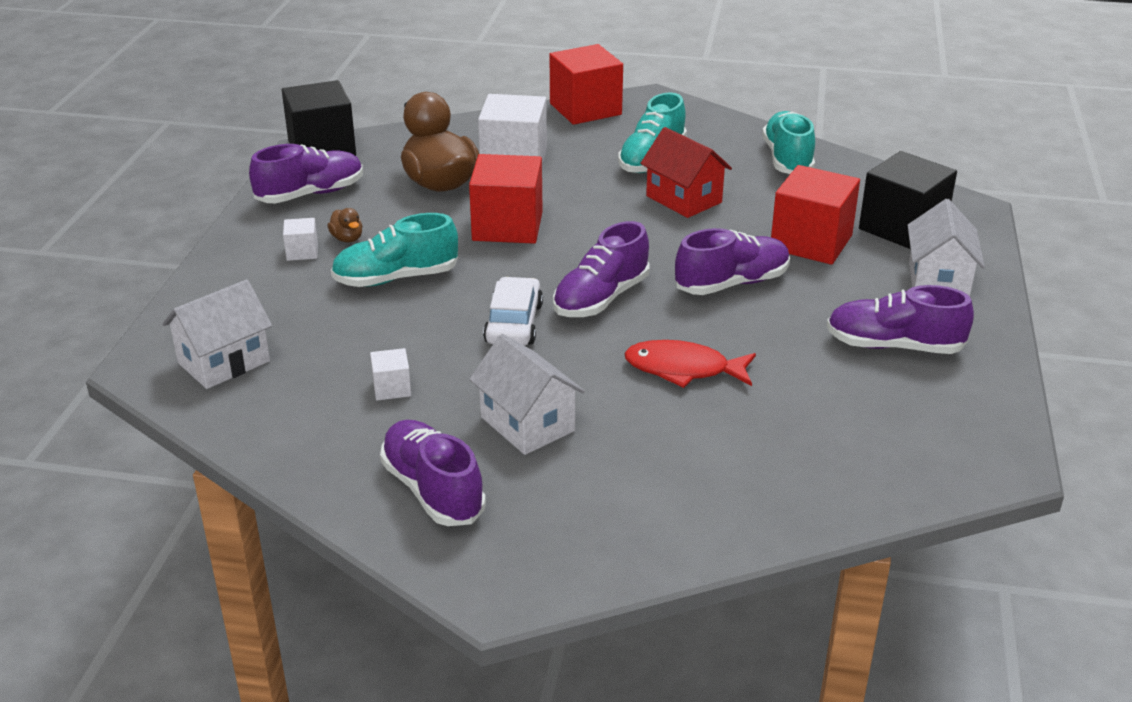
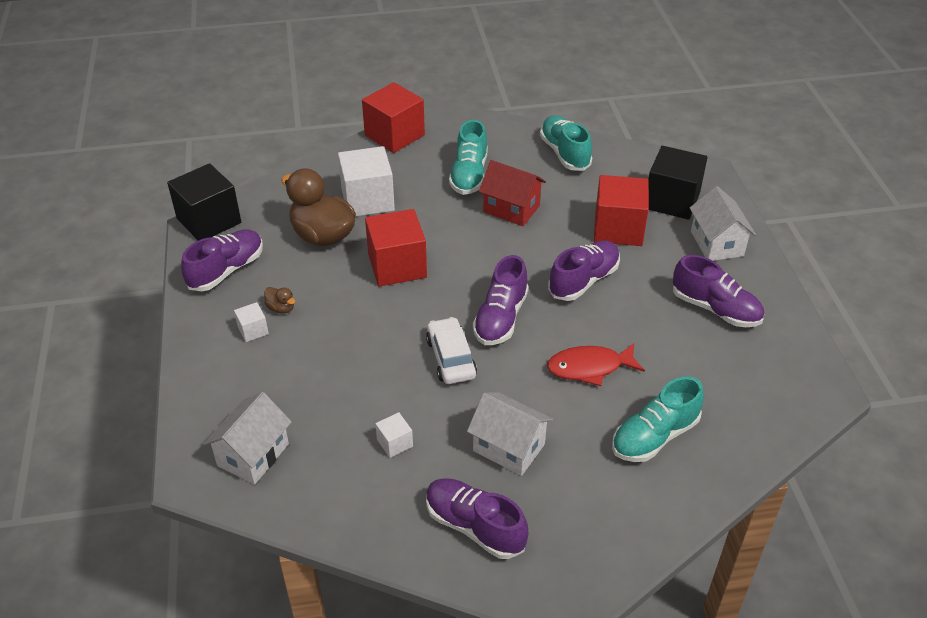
camera: 20 degrees left, 10 degrees up
(396, 278) = (340, 338): turquoise shoe -> turquoise shoe (654, 436)
(893, 346) = (715, 309): purple shoe -> purple shoe turned 135 degrees counterclockwise

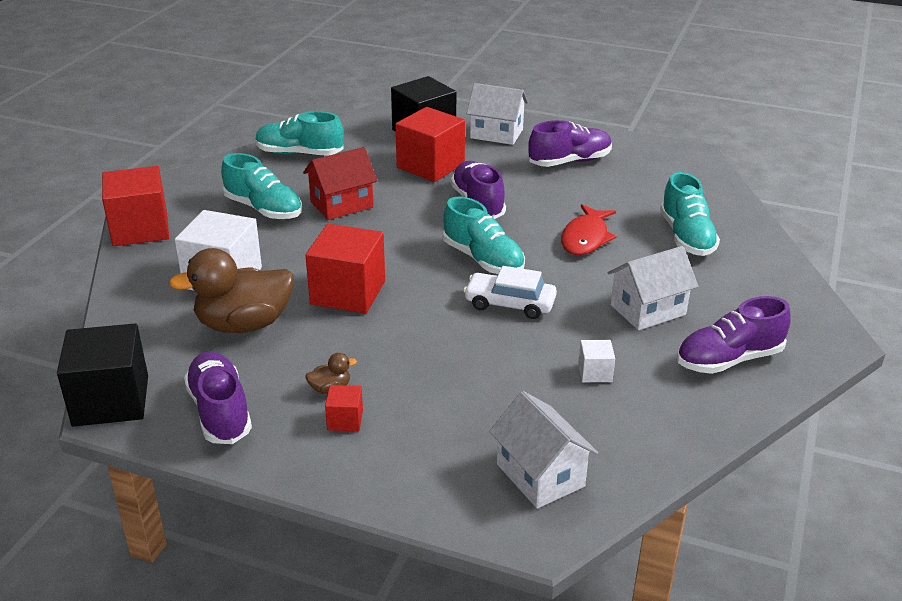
camera: 60 degrees left, 10 degrees down
(253, 330) = (345, 420): white cube -> red cube
(500, 318) = (483, 260): purple shoe -> turquoise shoe

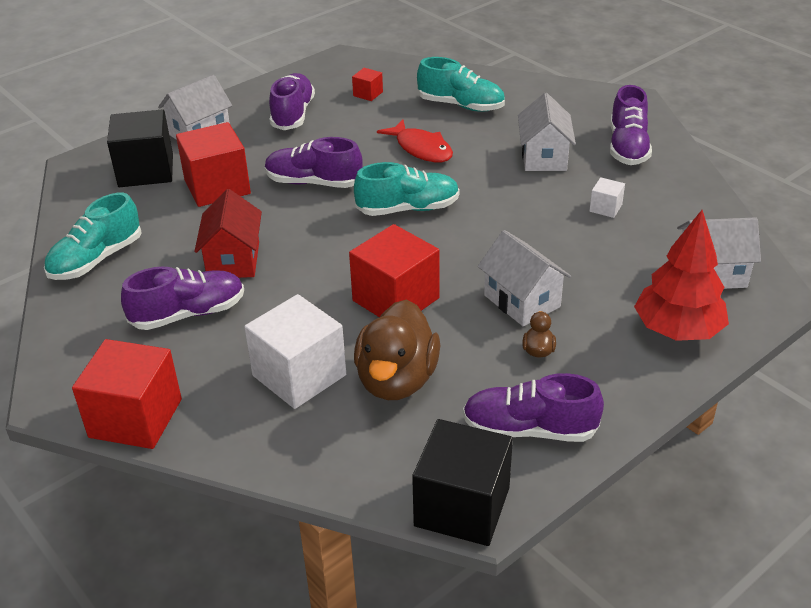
camera: 60 degrees left, 5 degrees up
(263, 209) = (188, 314): turquoise shoe -> purple shoe
(345, 420) = (588, 354): red cube -> red cube (368, 94)
(396, 360) = (522, 301): none -> white house
(422, 471) = (677, 330): none -> red tree
(510, 303) = (485, 216): white car -> none

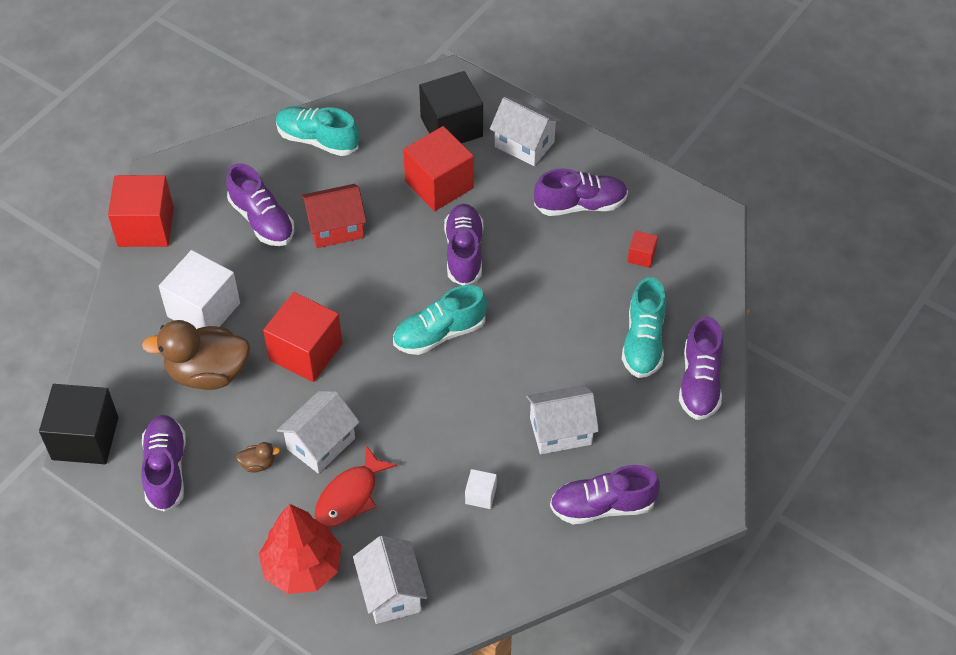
camera: 75 degrees right, 15 degrees up
(408, 209) = (439, 334): turquoise shoe -> turquoise shoe turned 90 degrees clockwise
(421, 149) = (546, 323): red fish -> red fish (350, 496)
(512, 87) = (699, 382): none -> purple shoe

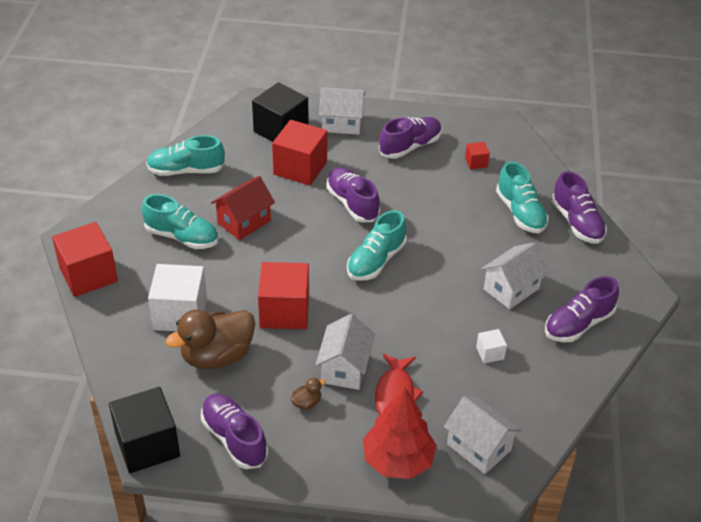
camera: 30 degrees left, 10 degrees down
(262, 220) = (182, 237): purple shoe -> turquoise shoe

